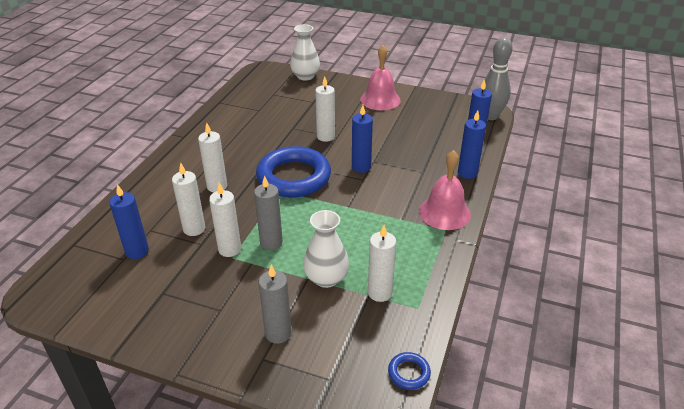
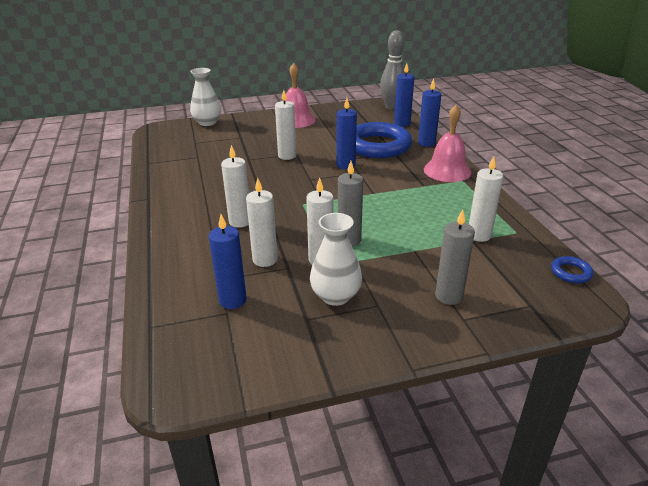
camera: 35 degrees left, 5 degrees down
(293, 177) = (301, 190): blue ring -> blue ring (378, 146)
(326, 278) = (428, 244): white vase -> white vase (335, 296)

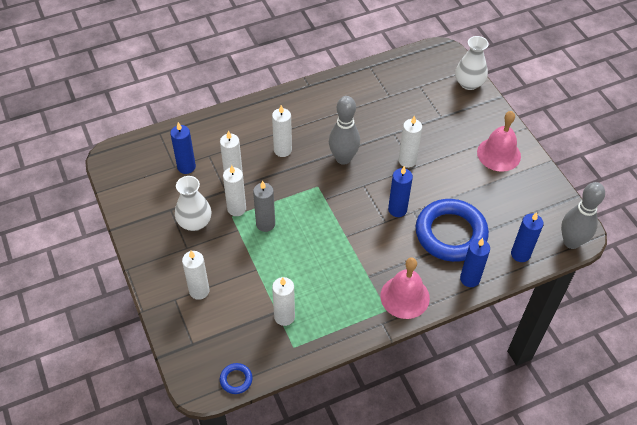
camera: 80 degrees right, 20 degrees up
(270, 186) = (343, 158): none -> grey bowling pin
(449, 296) = (199, 291): grey candle -> white candle

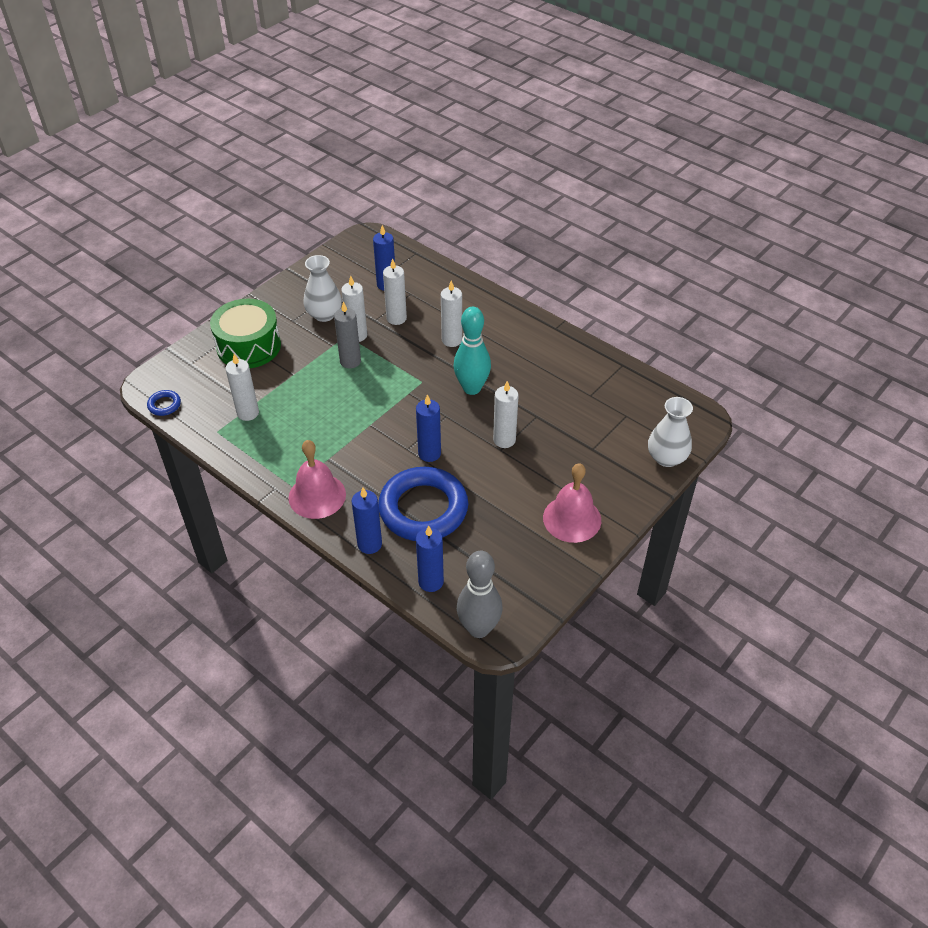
camera: 65 degrees right, 5 degrees down
(199, 291) = (248, 346): white candle -> green drum
(343, 158) = (472, 388): grey bowling pin -> turquoise bowling pin

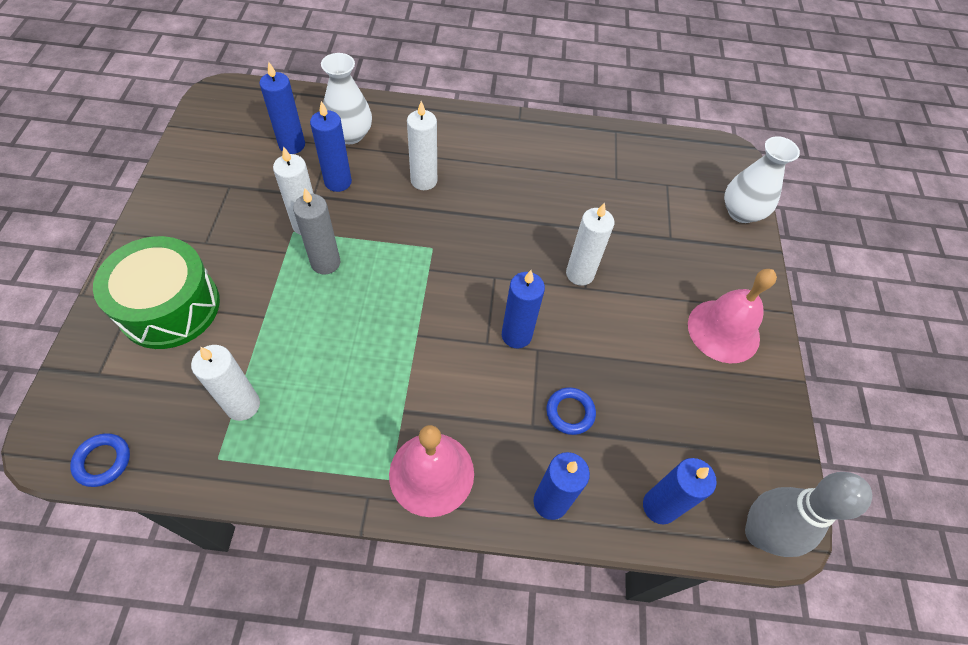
camera: 40 degrees left, 10 degrees up
(324, 314) = (242, 216): white vase -> white vase (349, 134)
(396, 318) = (338, 182): white candle -> blue candle
(423, 509) = (570, 412): blue ring -> blue ring, size x0.40
(472, 388) = (494, 228): turquoise bowling pin -> none

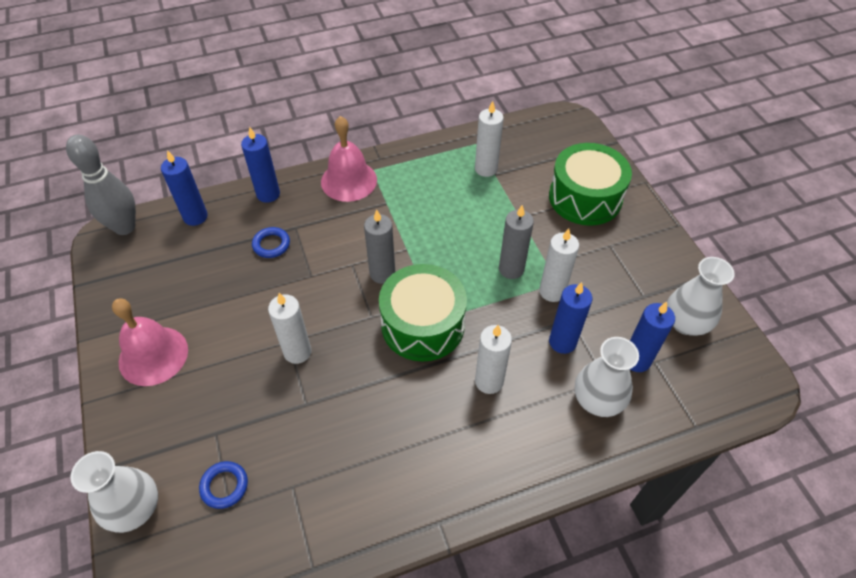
camera: 160 degrees right, 5 degrees down
(103, 461) = (533, 121): blue ring -> blue ring (224, 486)
(221, 151) = (685, 323): none -> white vase
(450, 248) = (423, 324): none -> green drum
(459, 317) = (382, 273): none -> grey candle
(516, 335) = (332, 279): blue candle -> none

